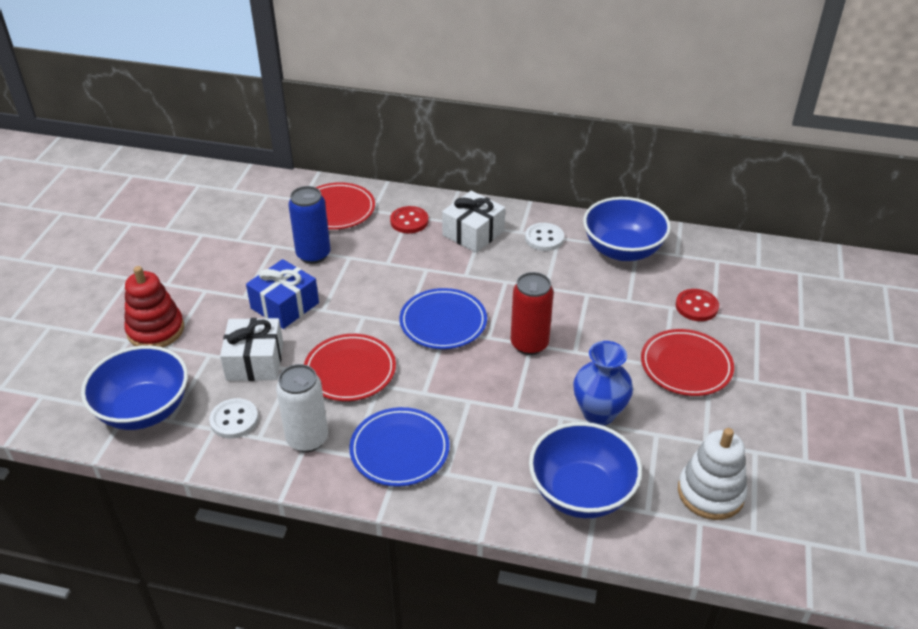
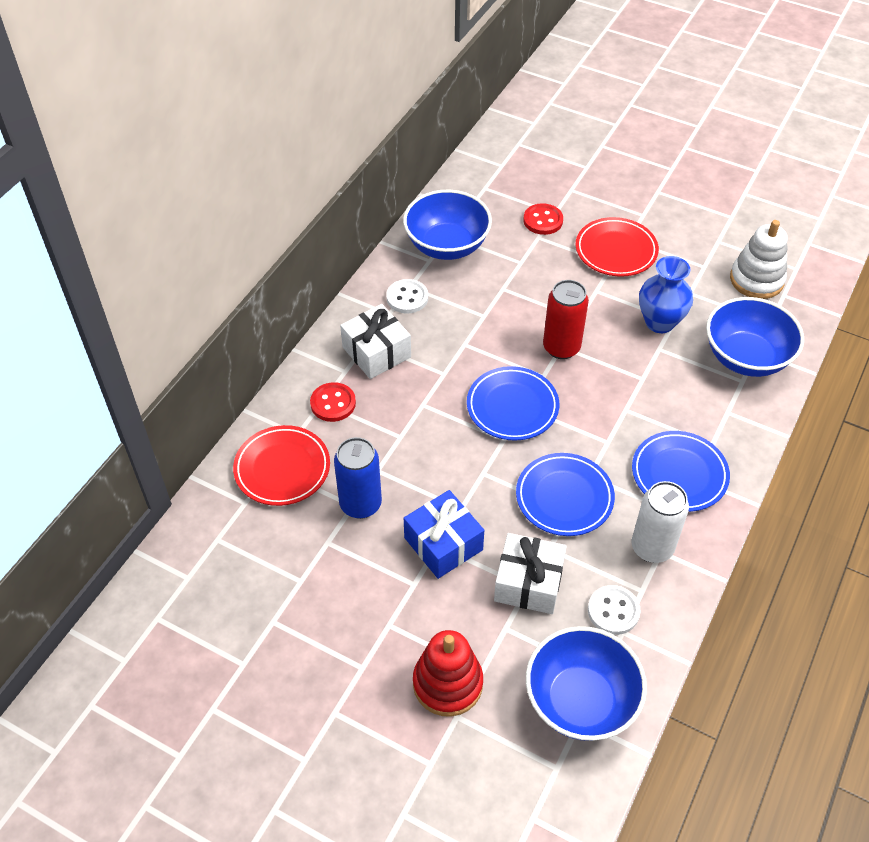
camera: 75 degrees left, 10 degrees up
(350, 371) = (564, 497): red plate -> blue plate

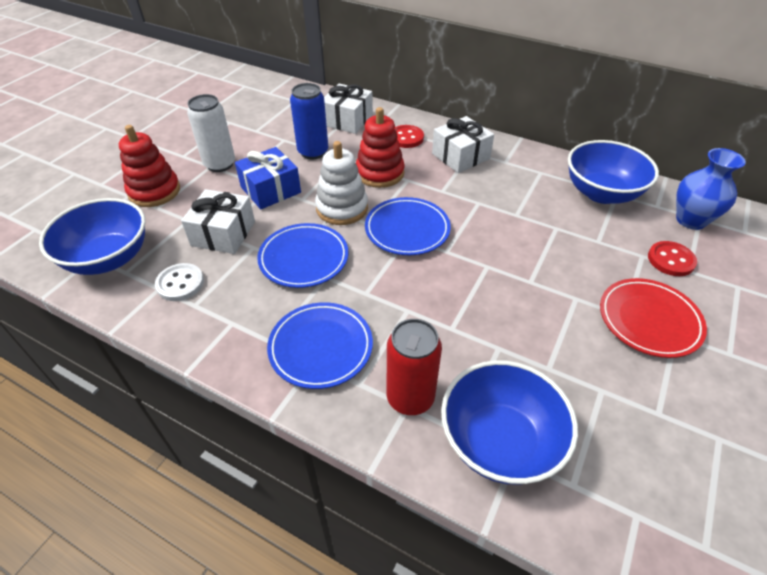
camera: 90 degrees right, 5 degrees down
(282, 468) = (347, 120): red plate -> white gift
(407, 298) = (526, 171): white button -> none
(409, 431) = (380, 173): none -> red stacking toy
(561, 347) = (485, 265): red can -> red can (410, 398)
(652, 547) = (237, 316): white can -> white can (220, 164)
(659, 322) = (541, 352): blue vase -> blue vase (691, 220)
(756, 280) = (656, 479): white stacking toy -> white stacking toy (342, 208)

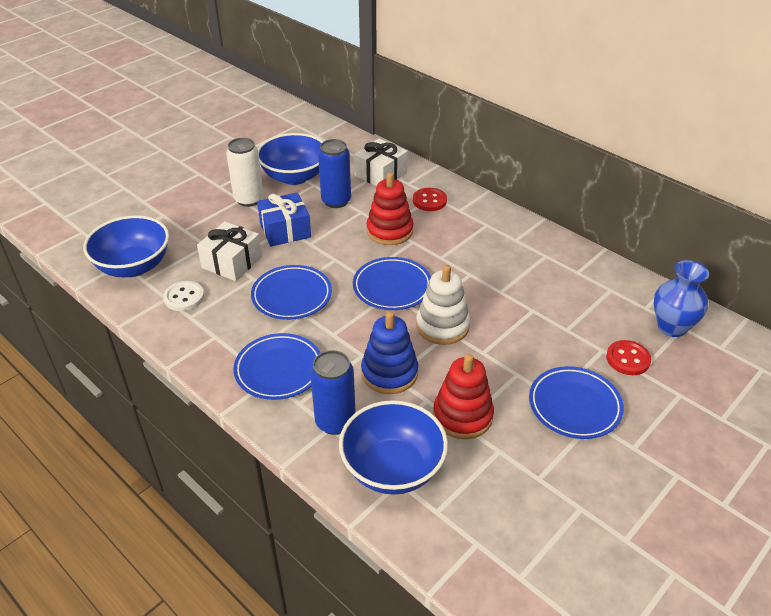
camera: 15 degrees right, 5 degrees down
(154, 191) = (186, 215): red stacking toy -> red stacking toy (462, 416)
(342, 208) = (342, 258): white stacking toy -> white stacking toy (442, 326)
(410, 398) = (335, 422): red can -> blue can
(445, 325) = (389, 373): none -> blue stacking toy
(460, 156) = (474, 227): white gift -> none
(601, 193) = (596, 286): blue bowl -> blue bowl (294, 176)
(649, 320) = (574, 406): red plate -> blue plate

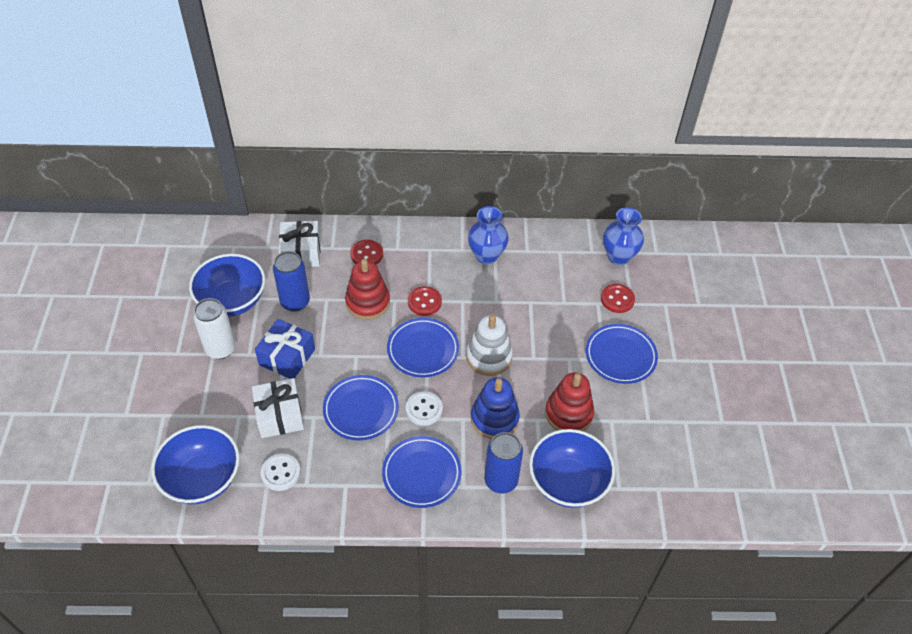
camera: 45 degrees left, 10 degrees up
(339, 327) = (424, 409): none -> white button
(436, 256) = (424, 302): none -> red button
(533, 255) = (486, 255): none -> blue vase

